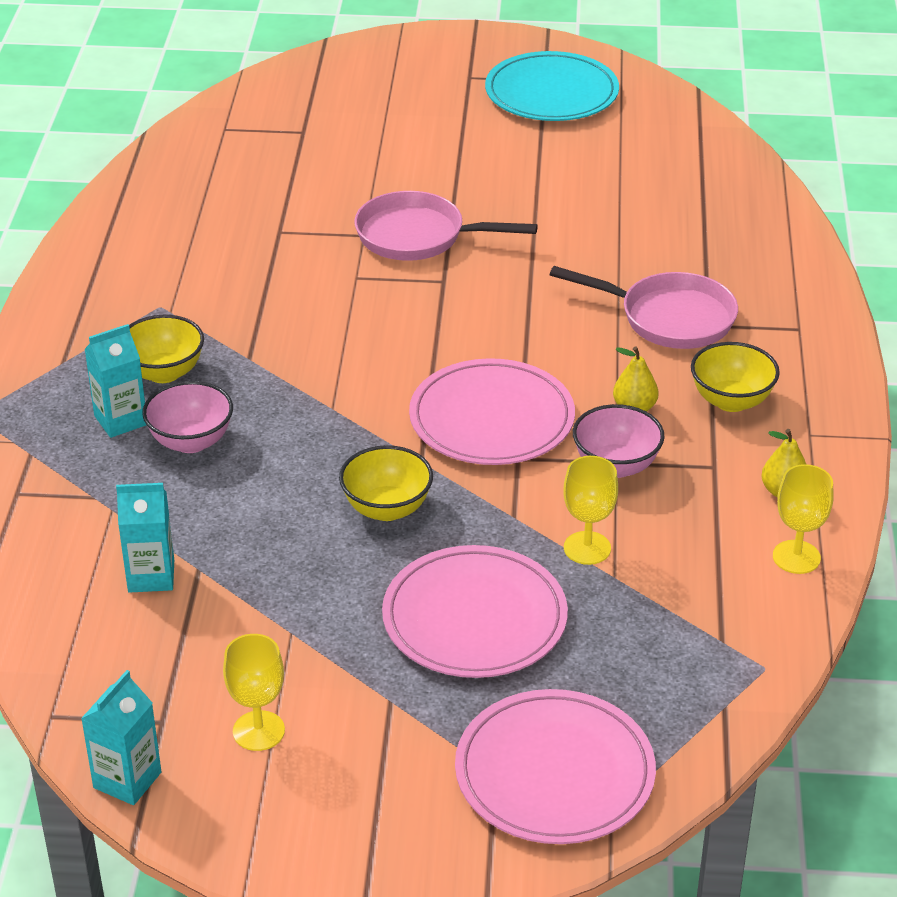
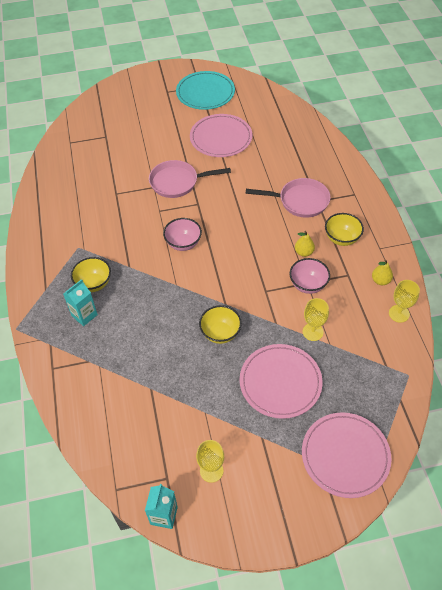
camera: 15 degrees left, 15 degrees up
(151, 576) = (131, 398): turquoise carton -> none
(191, 441) = (120, 319): pink bowl -> pink bowl (183, 243)
(491, 419) = (246, 273): pink plate -> pink plate (221, 138)

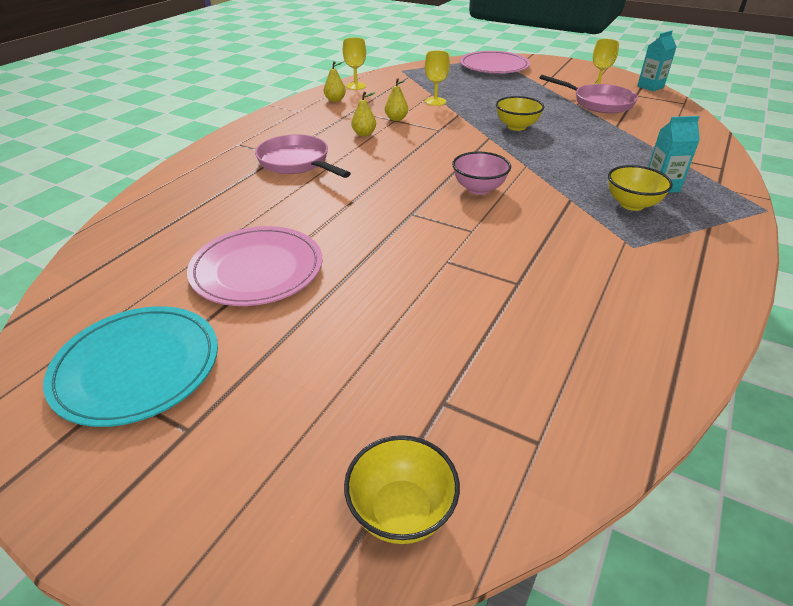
camera: 140 degrees left, 15 degrees down
(177, 182) = (405, 248): pink pan -> pink pan (599, 103)
(280, 382) = (497, 95): pink plate -> none
(308, 285) = (396, 119): pink bowl -> yellow pear
(341, 238) = (314, 127): yellow bowl -> yellow bowl (401, 511)

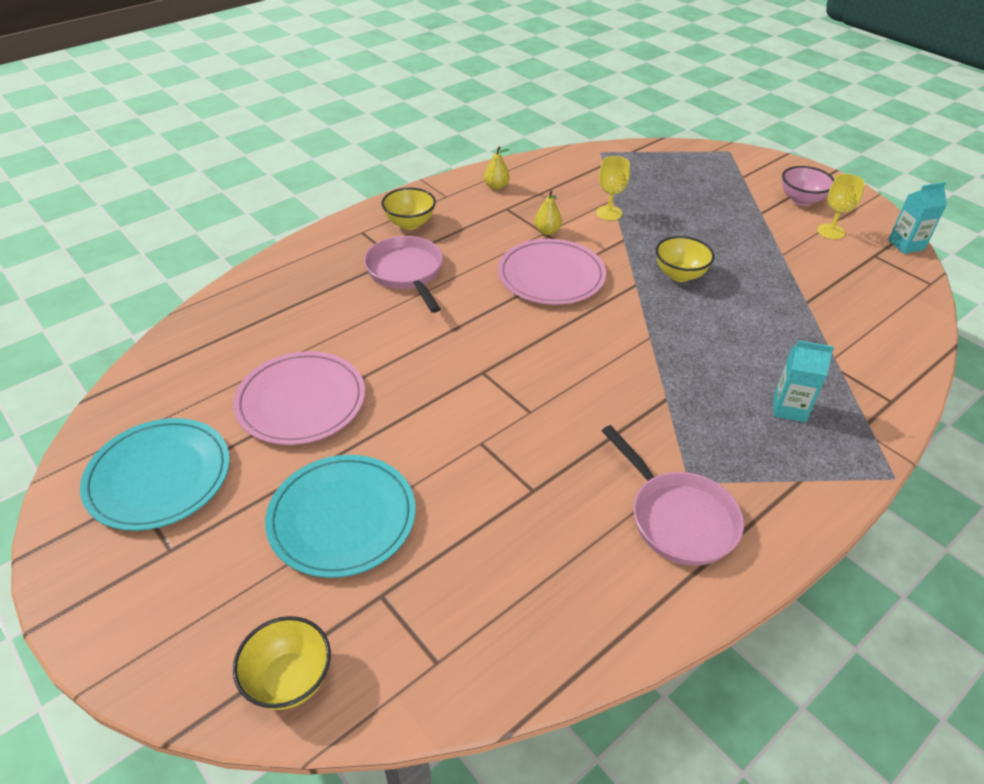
camera: 20 degrees right, 5 degrees up
(356, 86) = (532, 168): yellow goblet -> none
(359, 350) = (342, 518): none -> turquoise plate
(364, 134) = (498, 246): yellow pear -> none
(479, 189) = (574, 357): pink bowl -> pink bowl (801, 200)
(494, 66) = (720, 167): pink plate -> pink plate (551, 276)
(599, 103) = (812, 258): pink pan -> pink pan (678, 518)
(632, 204) = (732, 424): yellow bowl -> yellow bowl (410, 223)

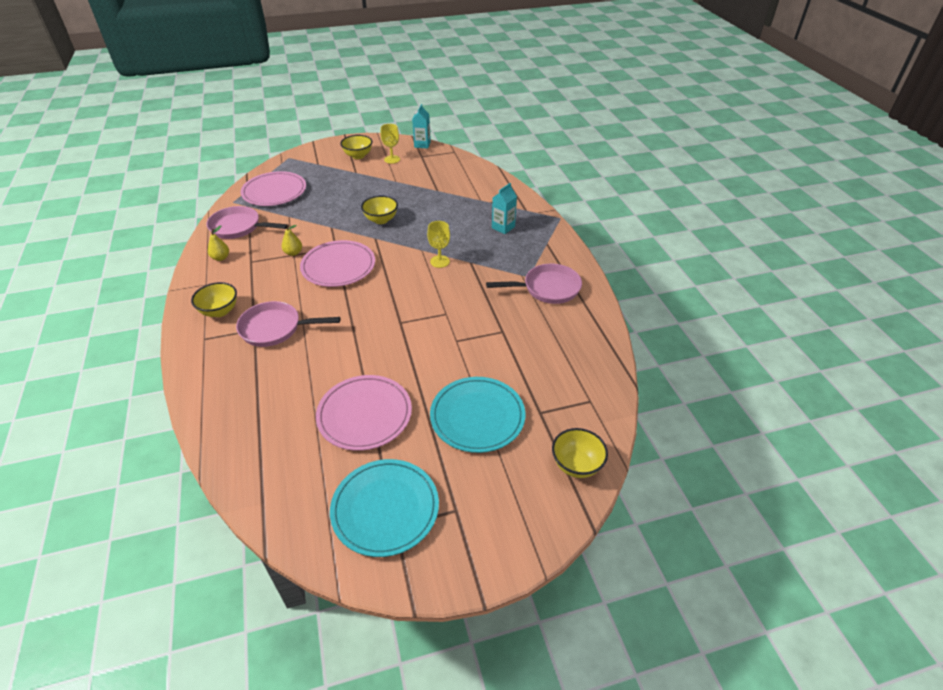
camera: 65 degrees left, 0 degrees up
(558, 175) = (238, 227): none -> pink pan
(609, 213) = (300, 223): yellow goblet -> yellow goblet (440, 261)
(649, 170) = (274, 192): none -> pink plate
(801, 200) = (358, 156): pink bowl -> yellow bowl

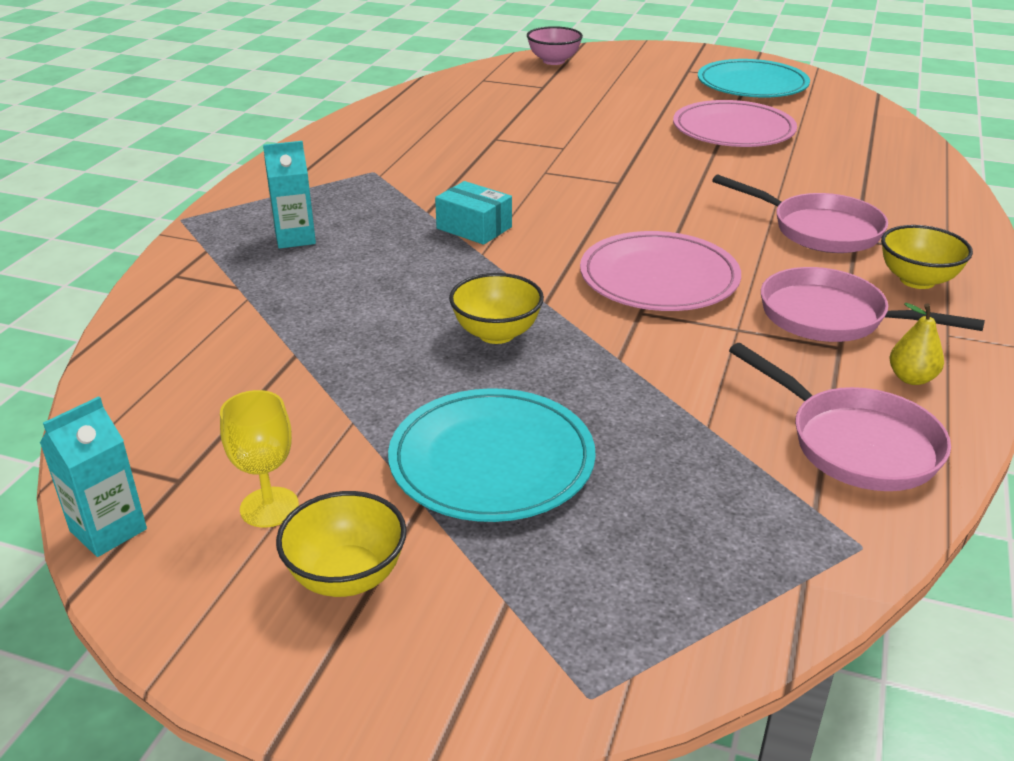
camera: 145 degrees left, 10 degrees down
(274, 192) = (714, 532): pink plate -> none
(293, 253) = (736, 332): yellow pear -> none
(440, 261) = (474, 228): yellow goblet -> turquoise box
(477, 416) = (609, 100): turquoise plate -> turquoise plate (492, 461)
(547, 288) = (372, 153): pink pan -> pink pan (831, 317)
(576, 465) = (553, 61): yellow bowl -> pink bowl

